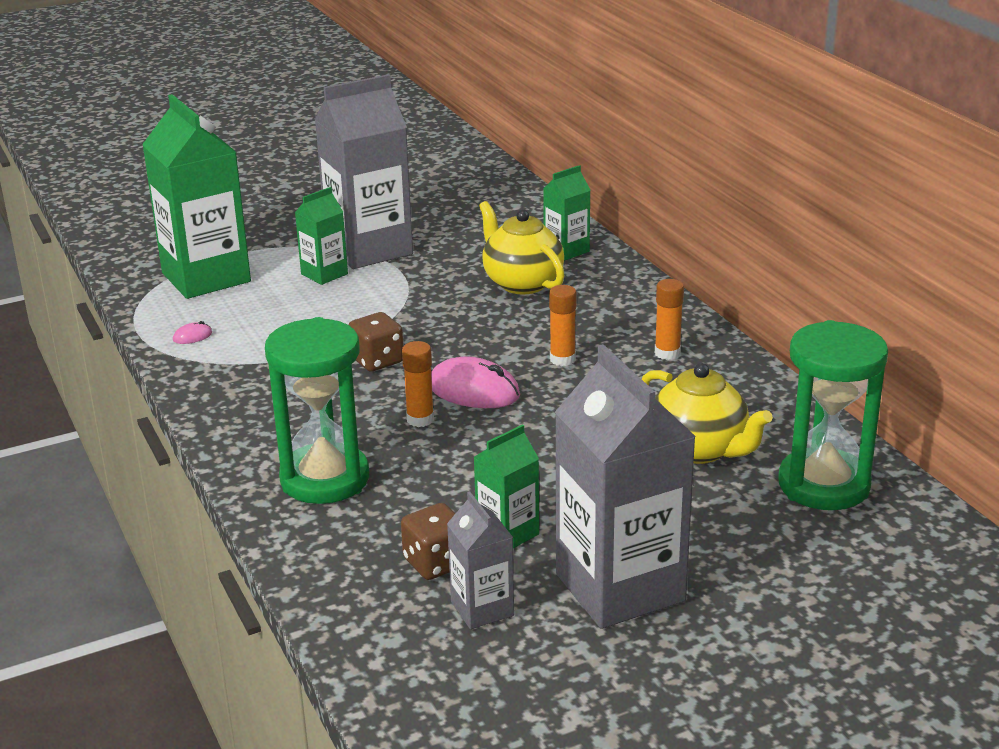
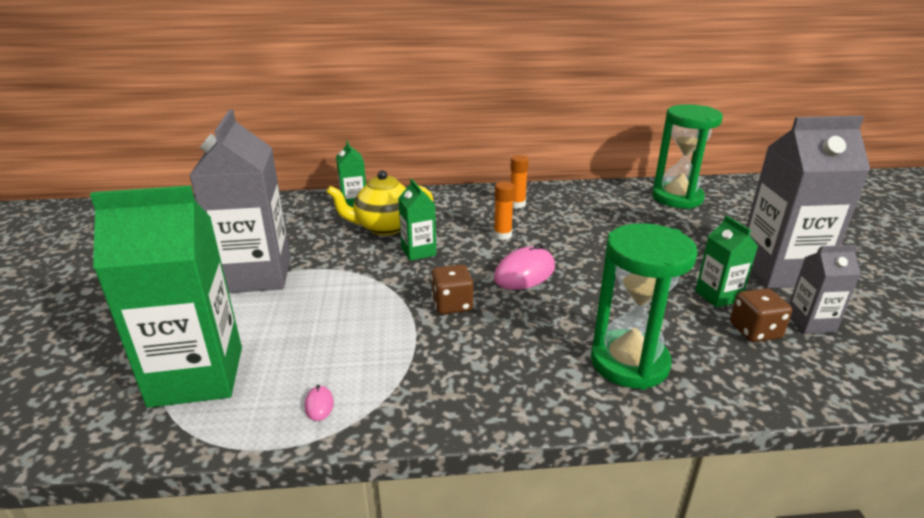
camera: 70 degrees left, 0 degrees up
(324, 274) = (275, 304): green carton -> green carton (418, 252)
(420, 419) = (555, 302): orange glue stick -> none
(700, 450) = (632, 219): yellow teapot -> none

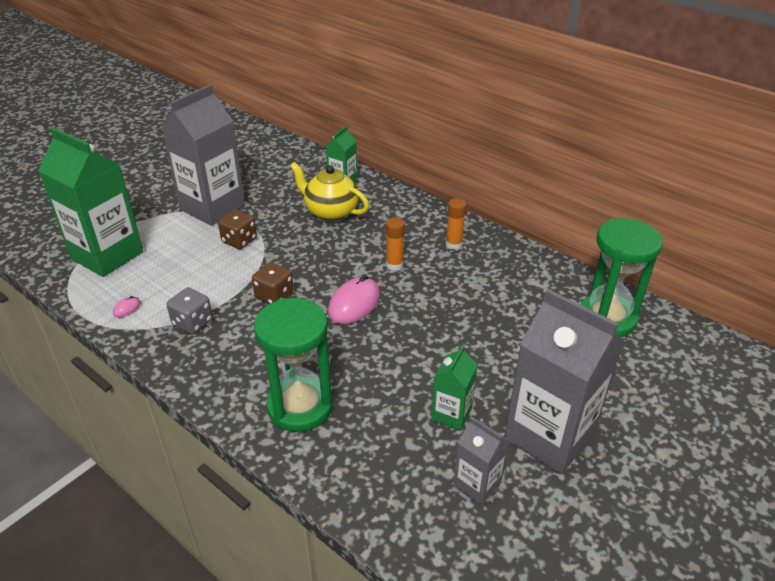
camera: 45 degrees right, 10 degrees up
(417, 369) = (192, 322): none -> grey dice
(418, 252) = (319, 244): green carton -> none
(524, 273) = (354, 303): pink mouse -> pink mouse turned 60 degrees counterclockwise
(755, 331) = (421, 455): brown dice -> brown dice (239, 240)

